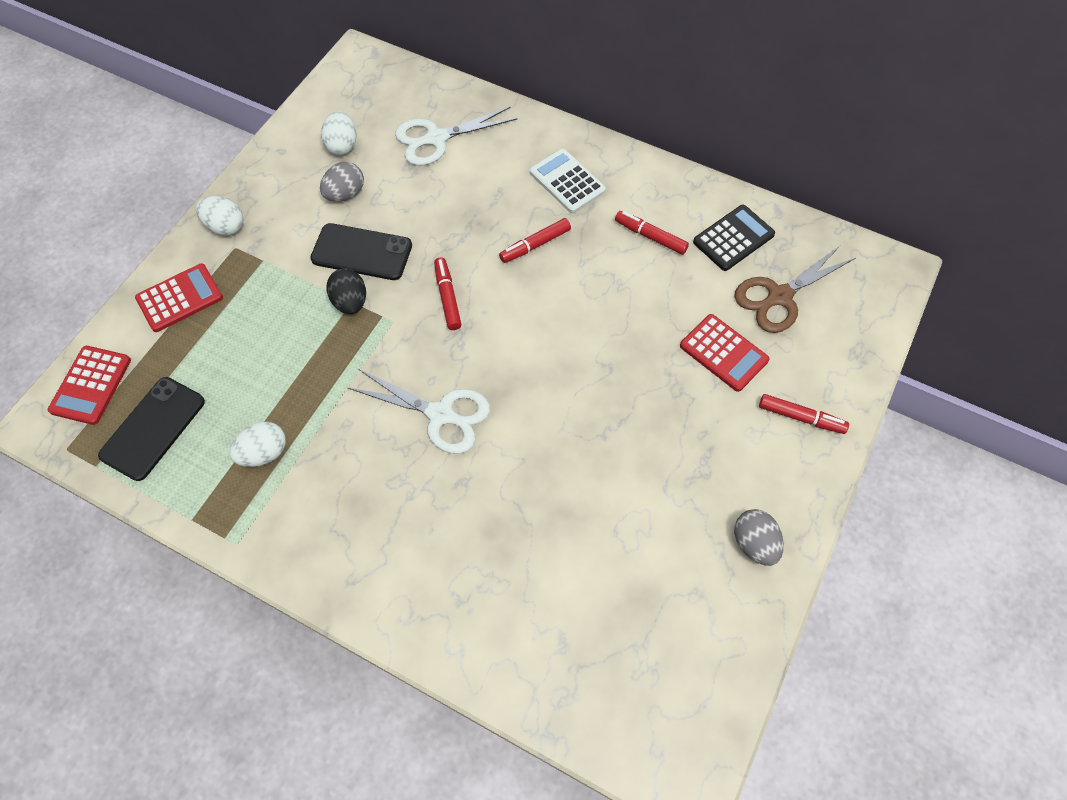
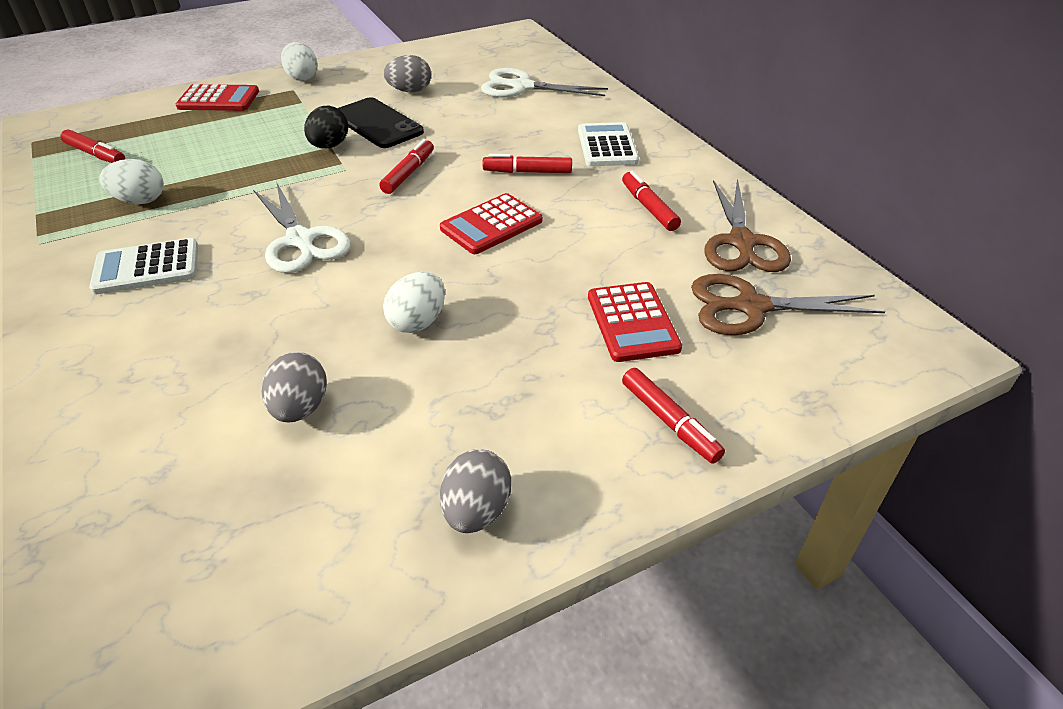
camera: 35 degrees right, 20 degrees down
(91, 385) = (98, 118): red calculator -> red calculator (491, 225)
(153, 428) = (96, 154): black phone -> red marker
(342, 145) = (443, 67): white egg -> white egg (418, 322)
(356, 510) = (147, 267): none -> white calculator
(594, 547) = (300, 408): none -> grey egg
(733, 238) = (741, 242): black calculator -> brown scissors

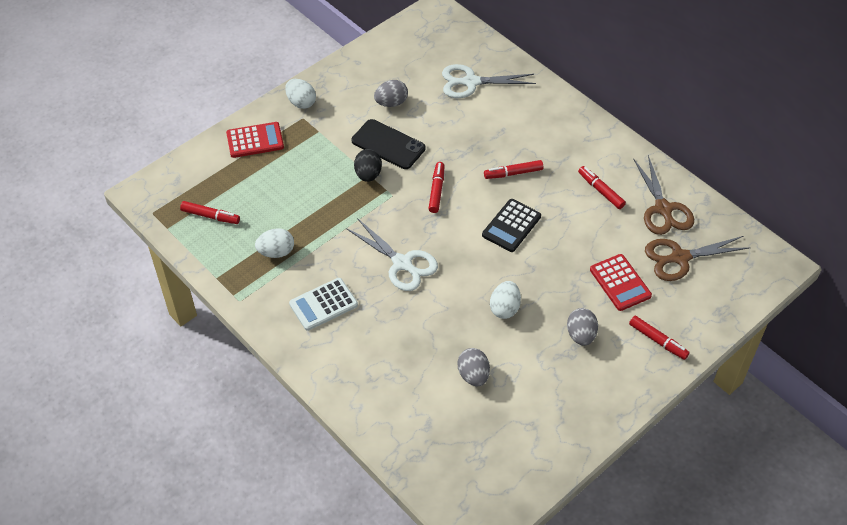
camera: 15 degrees left, 10 degrees up
(476, 511) = (586, 408): grey egg -> grey egg (581, 335)
(491, 225) = (511, 226): red calculator -> black calculator
(607, 146) = (555, 137): white calculator -> none

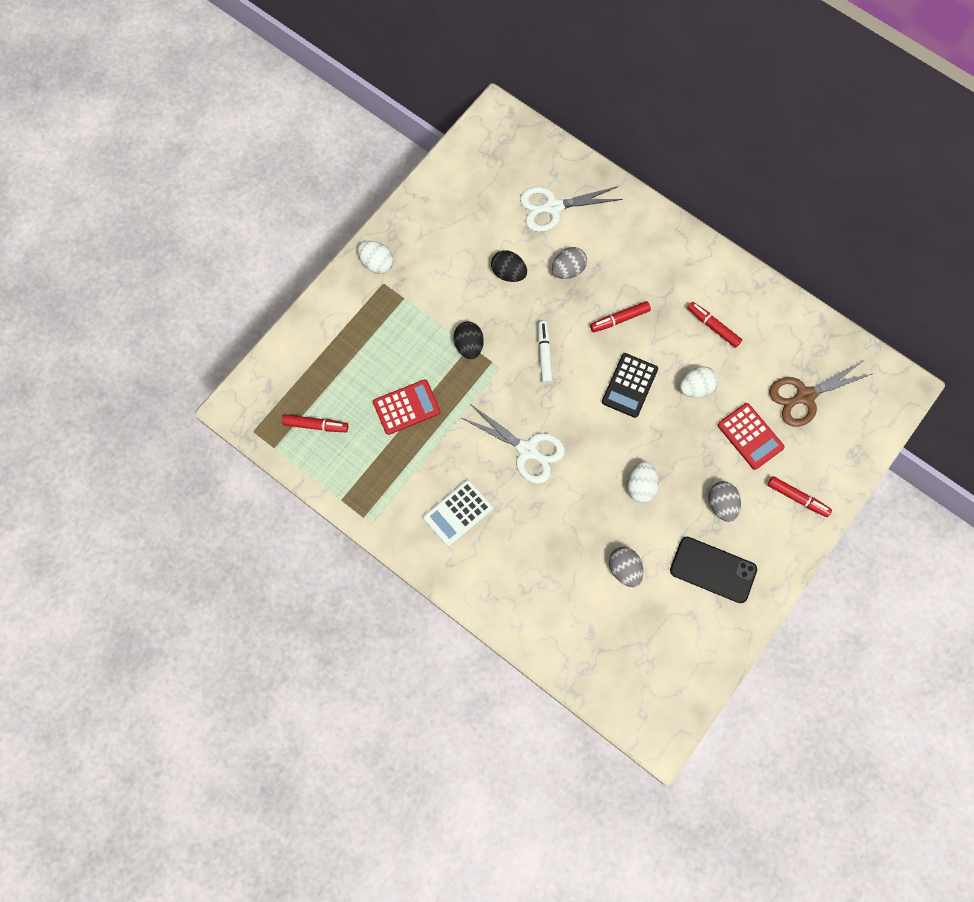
camera: 10 degrees left, 20 degrees up
(255, 140) = (339, 321): red calculator -> red calculator (406, 407)
(276, 252) = (395, 458): white egg -> white egg (696, 387)
(388, 144) = (482, 303): black phone -> black phone (713, 570)
(391, 103) = (473, 248): grey egg -> grey egg (568, 270)
(418, 125) = (508, 273): none -> black egg
(436, 190) = (544, 354): red marker -> white marker
(663, 209) = (779, 339): brown scissors -> none

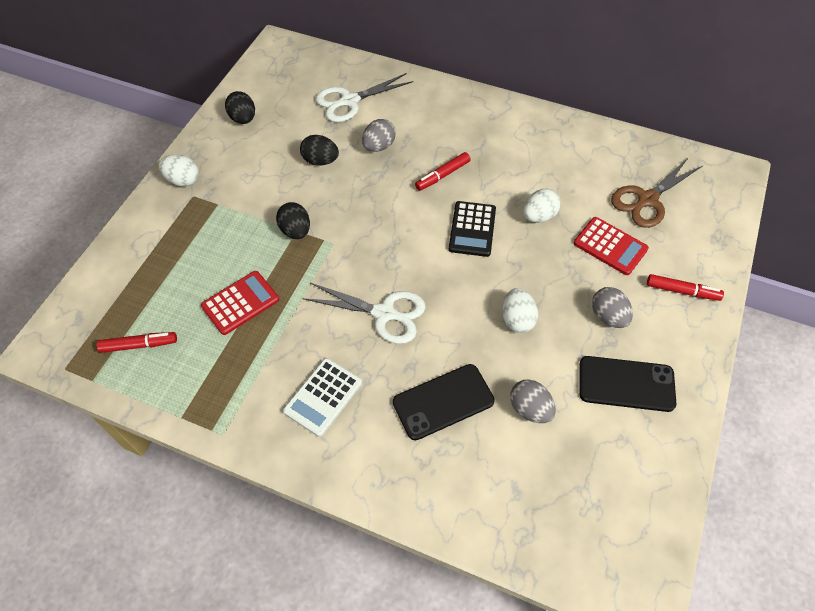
camera: 15 degrees left, 15 degrees down
(445, 204) = (243, 119): none -> black egg
(544, 354) = (376, 221): white marker -> none
(555, 544) = (443, 401): none -> black phone
(713, 326) = (535, 162): red marker -> none

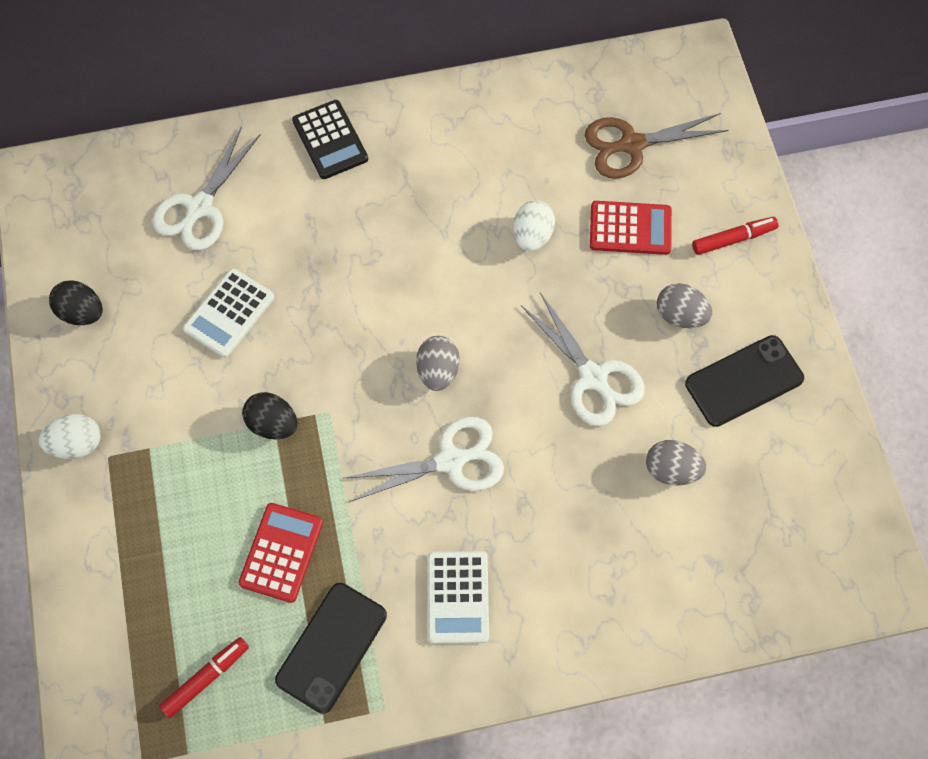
camera: 35 degrees left, 10 degrees up
(320, 161) = (229, 313): black egg -> white calculator
(379, 146) = (285, 251): grey egg -> grey egg (438, 371)
(442, 175) = (389, 246): red marker -> none
(443, 401) = (583, 519): black phone -> black phone (331, 647)
(472, 229) = (472, 297): black calculator -> black calculator (330, 140)
(517, 319) = (593, 377): white egg -> white scissors
(647, 199) = (632, 145): brown scissors -> brown scissors turned 60 degrees clockwise

